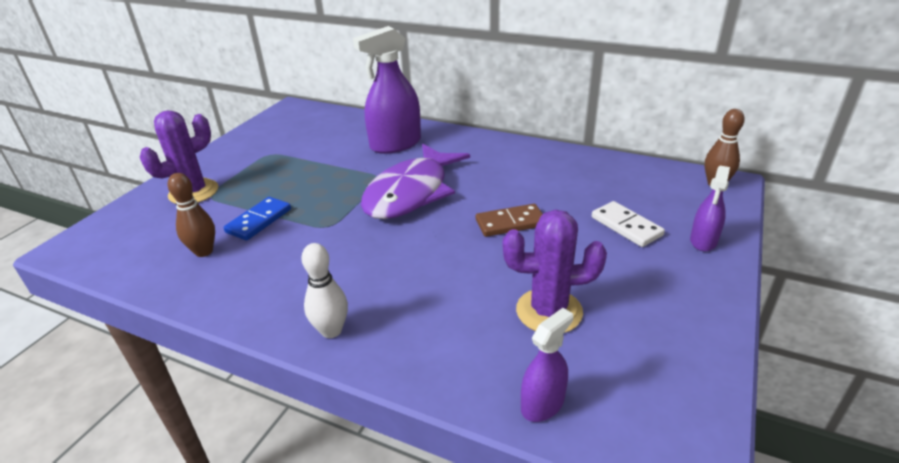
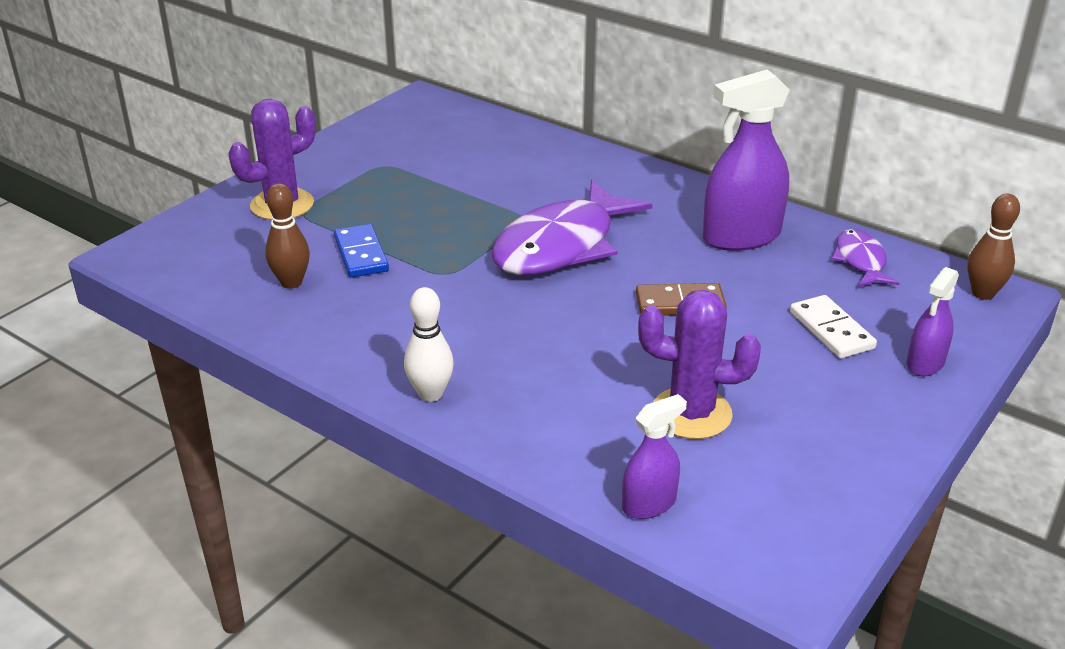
camera: 10 degrees right, 0 degrees up
(259, 221) = (361, 254): blue domino -> blue domino turned 60 degrees counterclockwise
(395, 144) = (556, 174): purple spray bottle -> purple spray bottle (741, 236)
(624, 174) = (860, 261): none -> purple fish

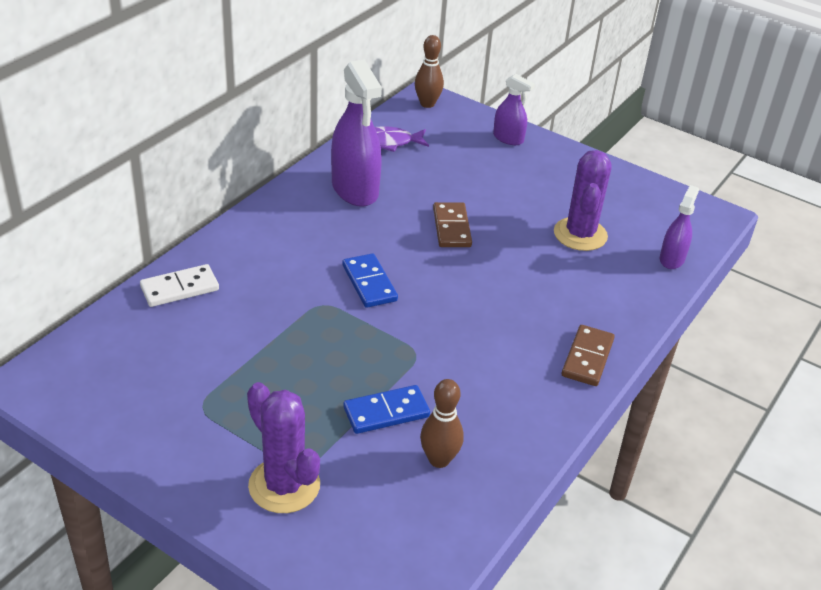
camera: 95 degrees left, 5 degrees up
(430, 394) = (587, 358): white bowling pin -> brown domino
(561, 245) = (369, 283): purple fish -> blue domino
(649, 504) = (672, 259): purple spray bottle -> purple spray bottle turned 60 degrees clockwise
(831, 330) = (477, 167): white domino -> white domino (179, 288)

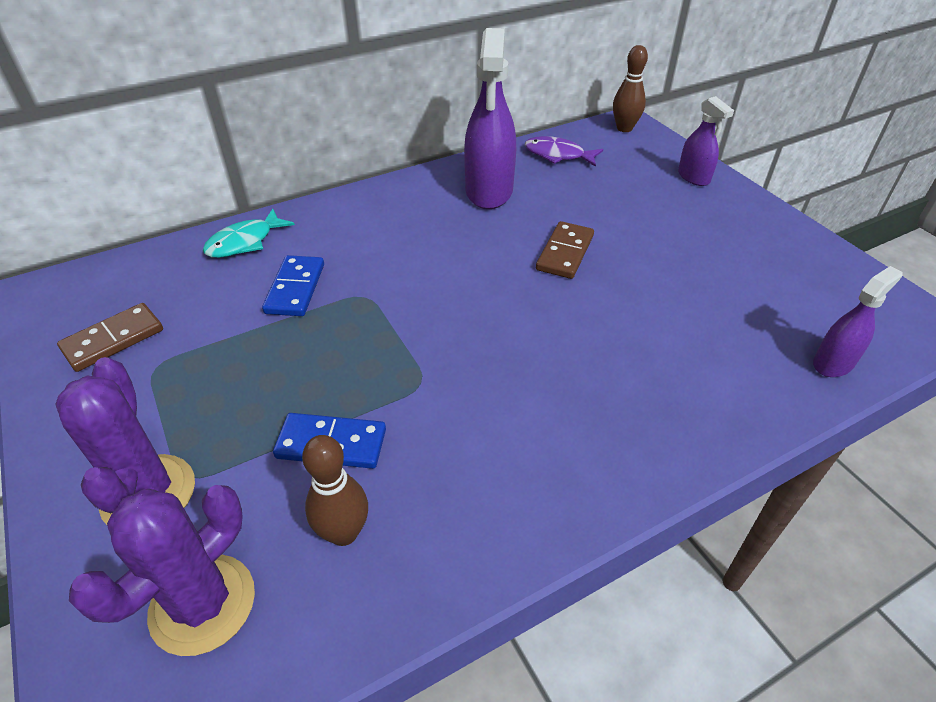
camera: 30 degrees right, 5 degrees up
(179, 288) = (244, 242): white domino -> turquoise fish
(369, 283) = (430, 287): blue domino -> blue domino (295, 288)
(580, 234) = (719, 299): purple cactus -> purple cactus (203, 604)
(587, 358) = (634, 461): brown domino -> brown domino (113, 340)

